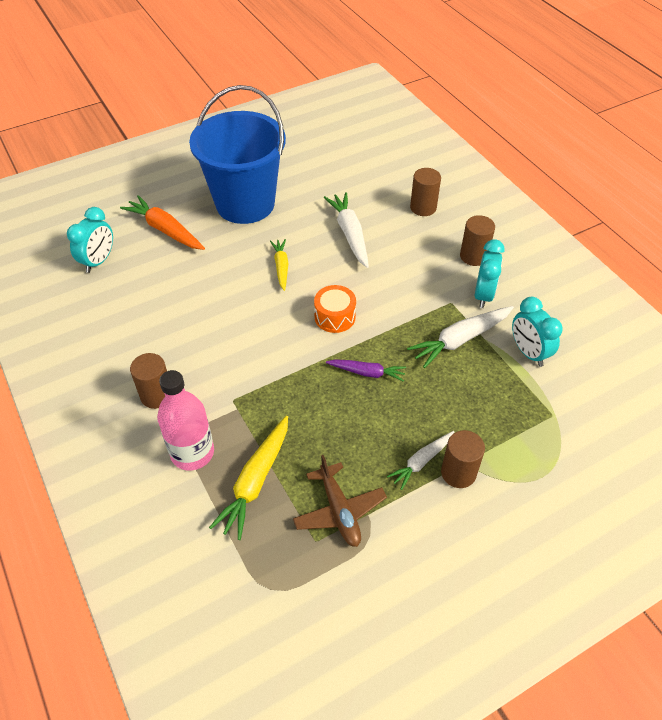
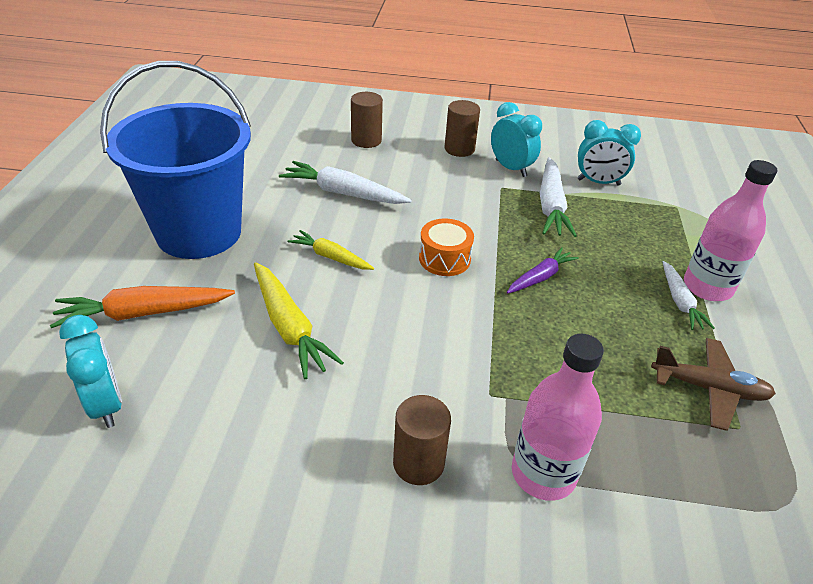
camera: 55 degrees left, 10 degrees down
(255, 481) = (627, 436): yellow carrot -> yellow carrot (289, 327)
(458, 473) = (707, 287): brown cylinder -> pink bottle

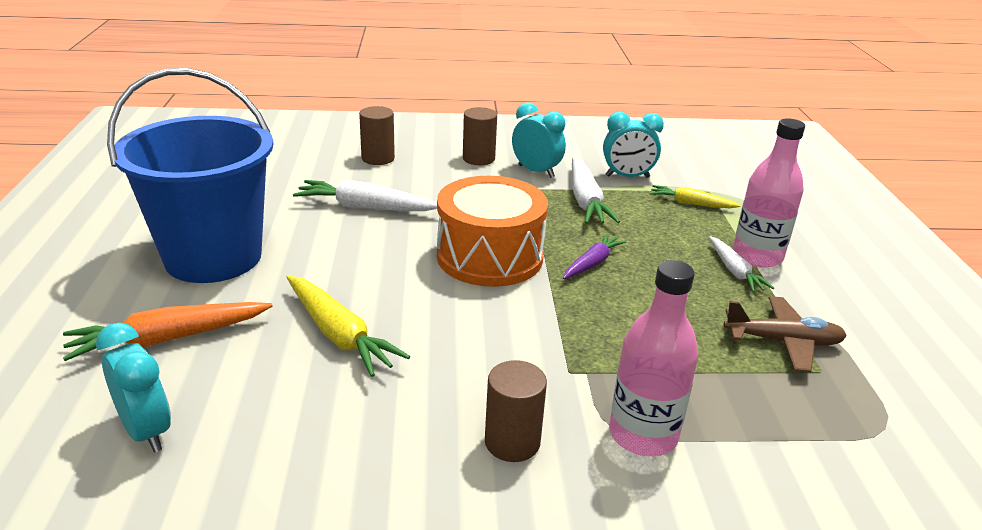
camera: 10 degrees left, 10 degrees down
(330, 257) = (367, 266): yellow carrot -> yellow carrot (691, 203)
(444, 259) = (489, 257): orange drum -> orange drum, size x1.92

